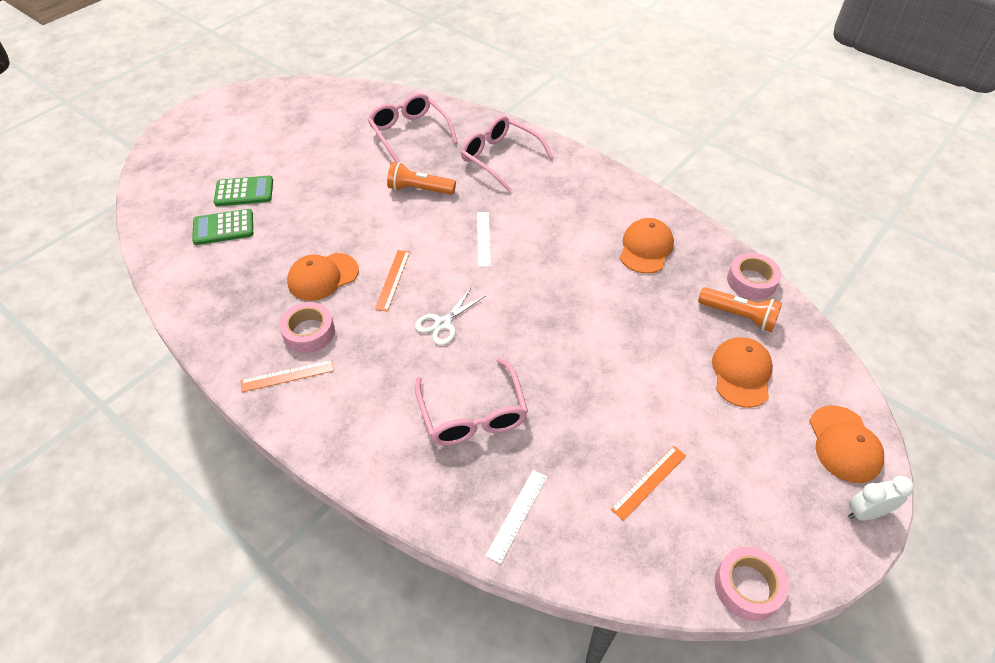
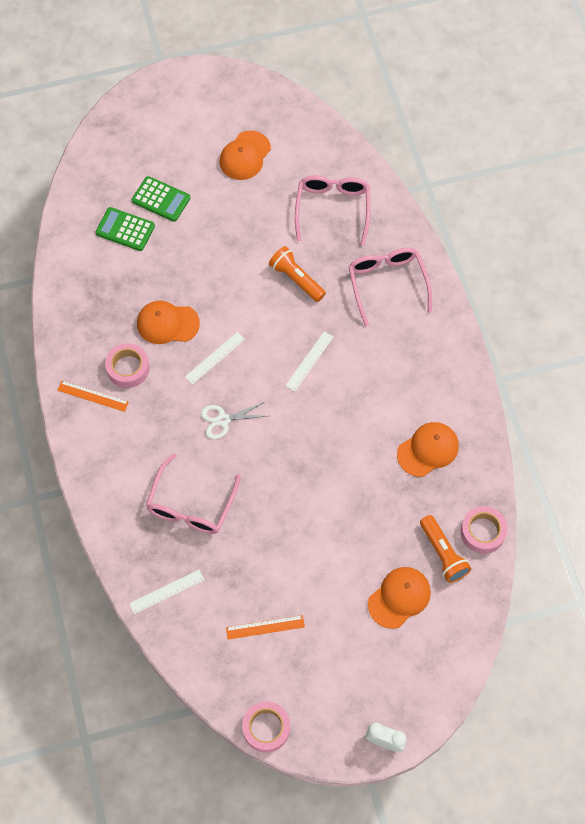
camera: 35 degrees right, 15 degrees up
(392, 280) = (215, 358): orange ruler -> white ruler
(844, 444) = (419, 692): orange cap -> orange cap (245, 156)

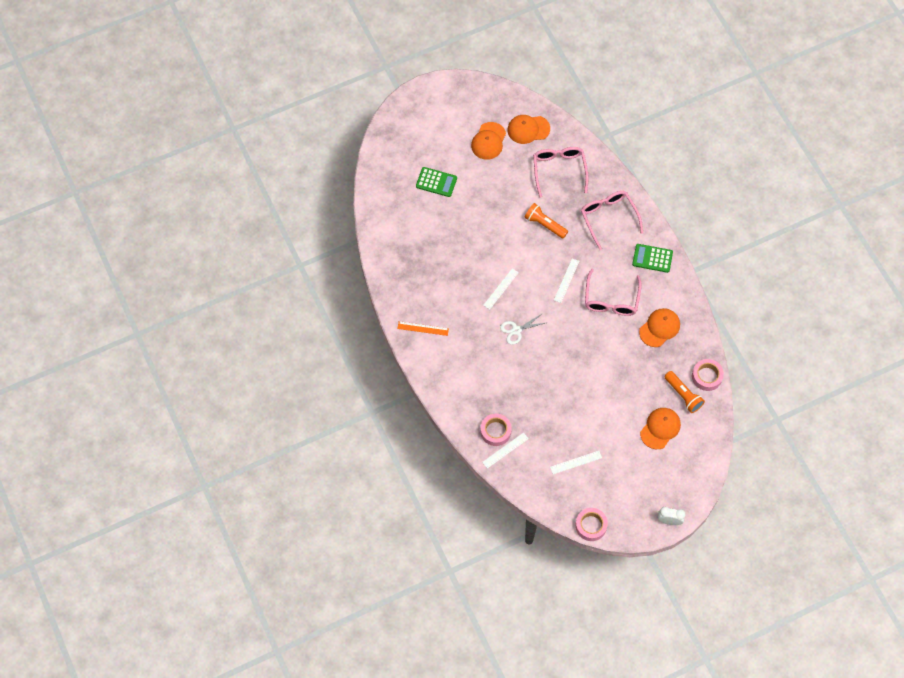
camera: 10 degrees left, 0 degrees up
(125, 229) = (416, 208): green calculator -> green calculator (652, 258)
(128, 368) = (442, 305): pink tape -> pink tape (495, 431)
(167, 323) = (462, 270): orange cap -> orange cap (528, 129)
(191, 505) = (508, 391): pink glasses -> pink glasses (611, 300)
(265, 627) = (576, 462): orange ruler -> white ruler

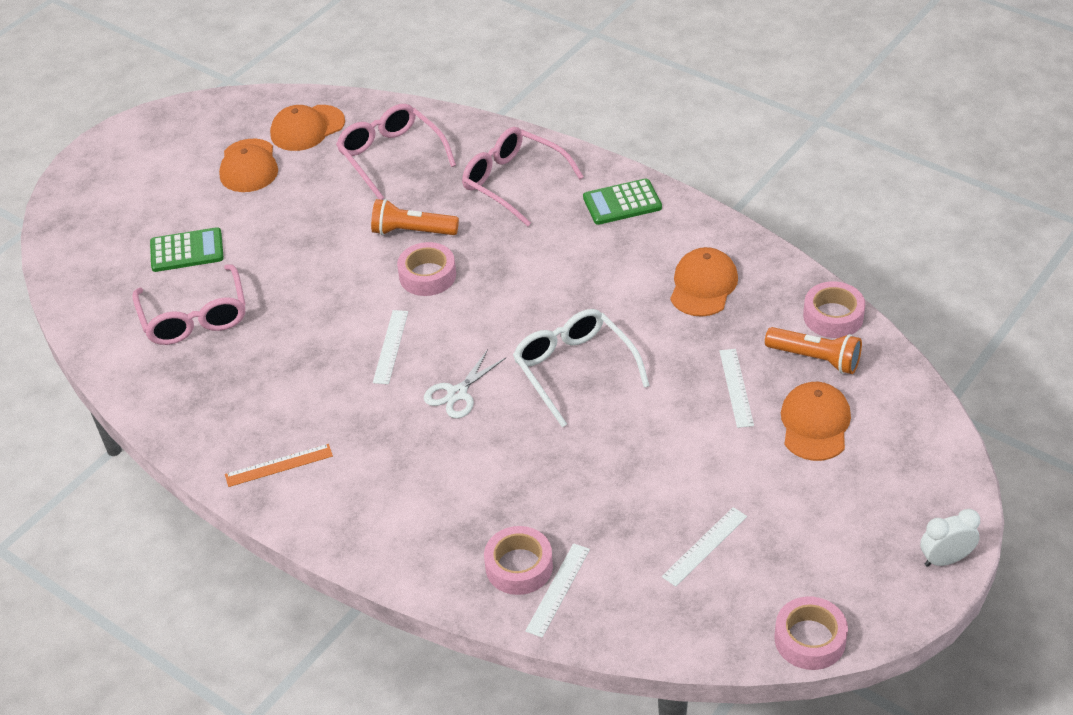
camera: 25 degrees left, 20 degrees down
(538, 255) = (427, 275): none -> pink tape
(566, 280) = (499, 288): white ruler -> white ruler (736, 387)
(574, 344) = (574, 369): none -> white glasses
(611, 300) = (594, 282): pink glasses -> pink glasses (194, 317)

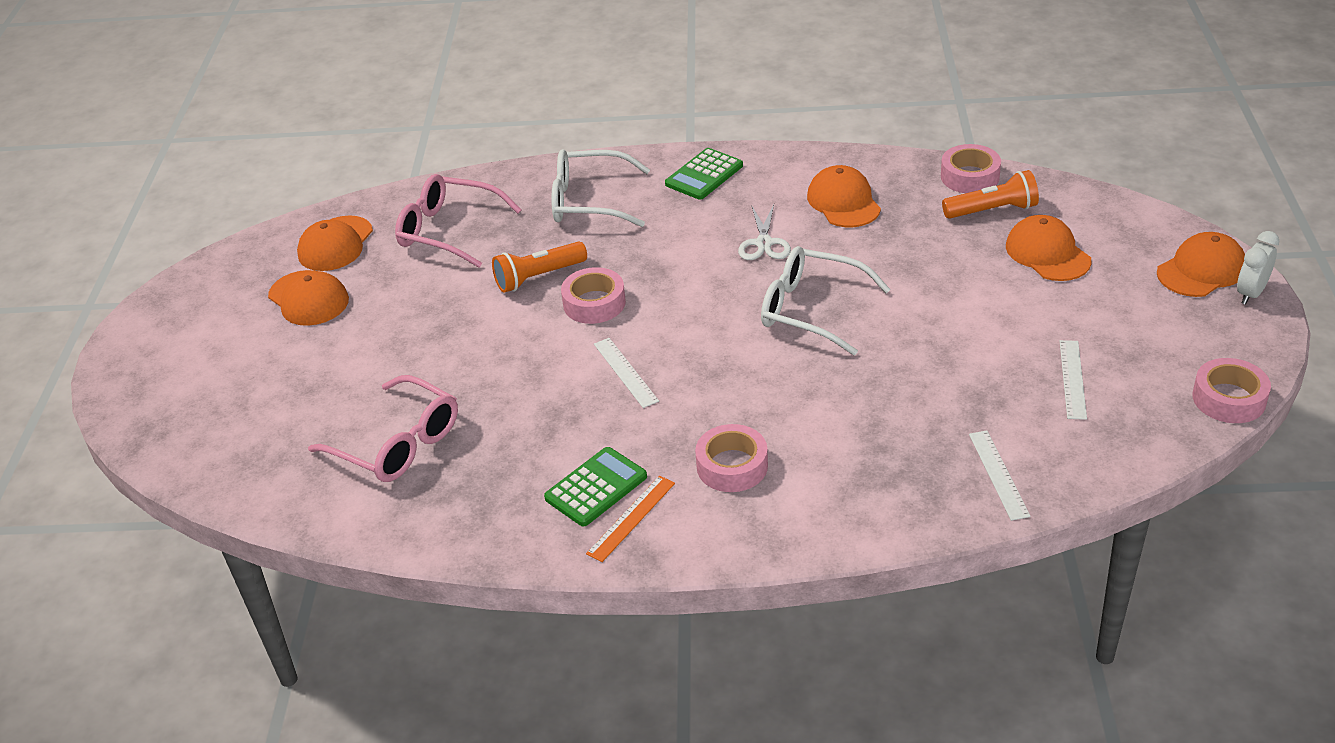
camera: 35 degrees left, 5 degrees down
(187, 251) = (323, 394): green calculator -> green calculator (596, 487)
(457, 393) = (731, 377): white scissors -> white scissors (764, 243)
(513, 182) = (589, 201): pink glasses -> white glasses
(519, 566) = (945, 476): pink tape -> pink tape (732, 466)
(736, 387) = (957, 258): white ruler -> none
(928, 513) = (1201, 270): none -> orange cap

